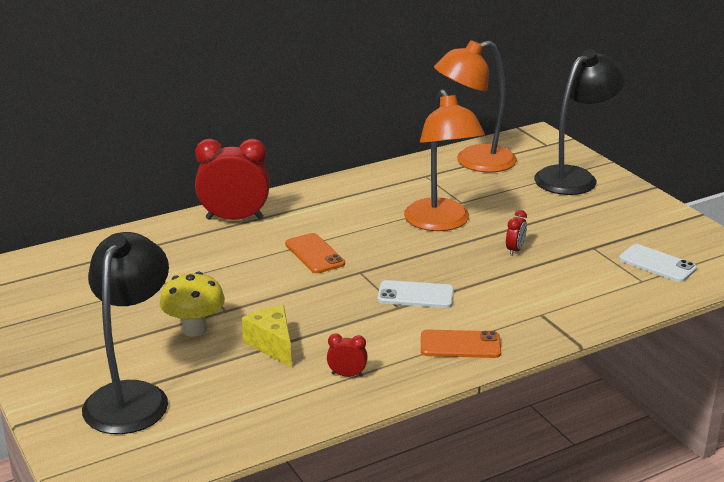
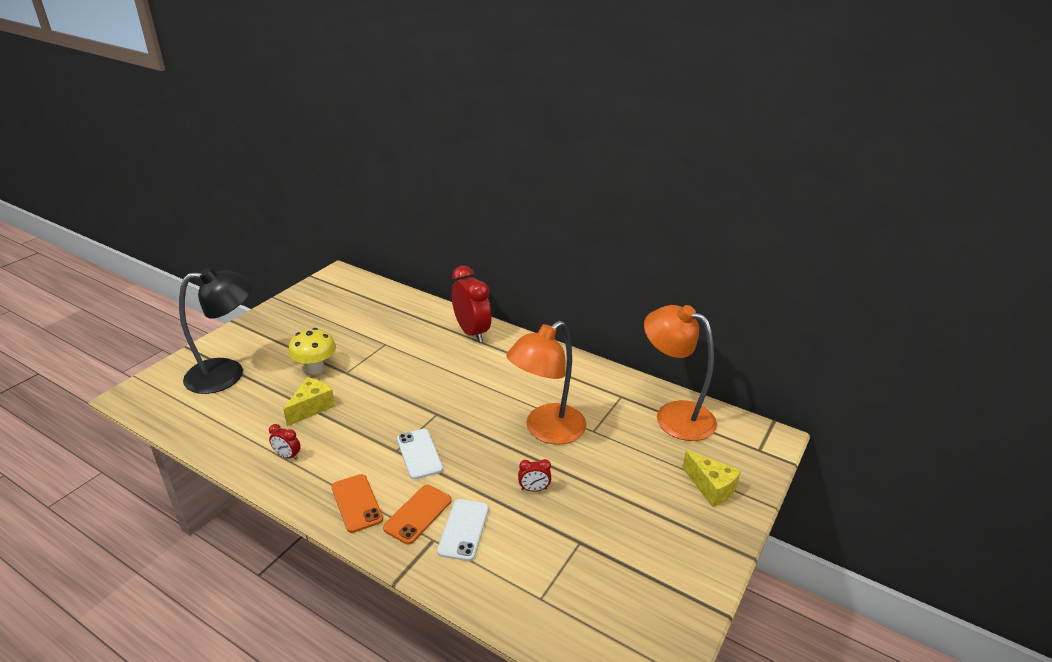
camera: 60 degrees right, 5 degrees up
(314, 254) = (448, 383): orange phone -> orange phone (418, 514)
(347, 375) = (287, 456): red clock -> red clock turned 135 degrees clockwise
(574, 177) = (711, 488): black lamp -> yellow cheese
(657, 264) = (583, 602): white phone -> white phone (463, 530)

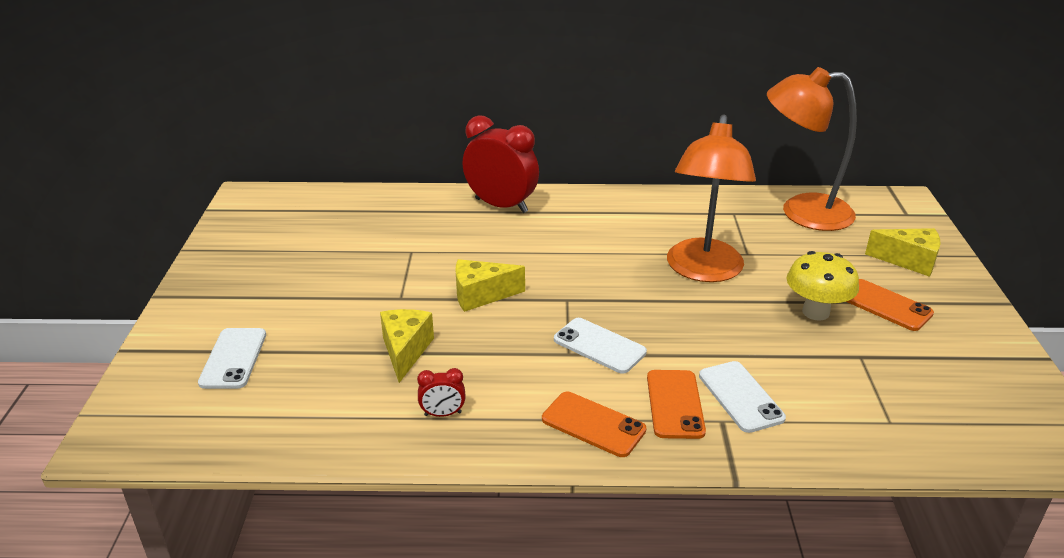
camera: 30 degrees left, 0 degrees up
(227, 374) = (233, 358): black lamp -> white phone
(315, 369) = (354, 308): yellow mushroom -> yellow mushroom (815, 312)
(390, 389) = (481, 295): none -> yellow cheese
(534, 489) = (760, 329): red clock -> none
(647, 513) = (885, 305): none -> orange phone

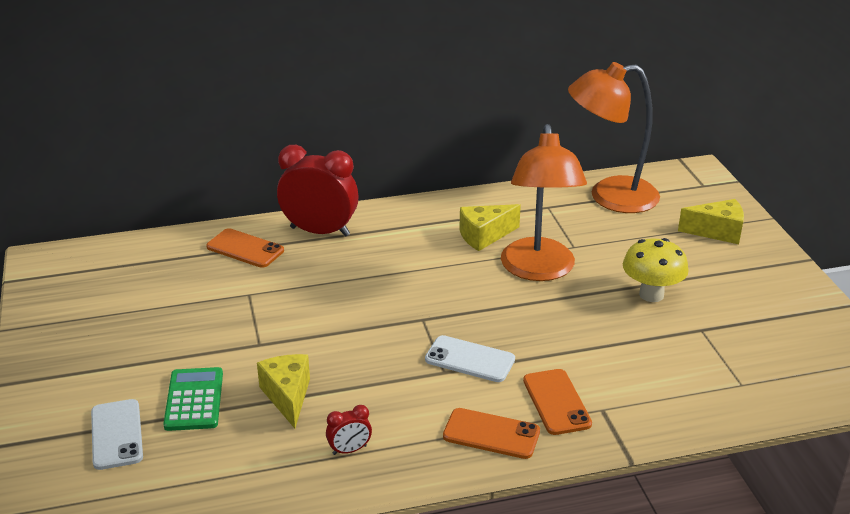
camera: 15 degrees left, 0 degrees up
(318, 339) = (194, 400): none -> green calculator
(481, 295) = (338, 328): yellow cheese -> yellow cheese (484, 236)
(740, 397) = (611, 385): white phone -> none
(885, 305) = (709, 278): orange phone -> orange phone (245, 249)

